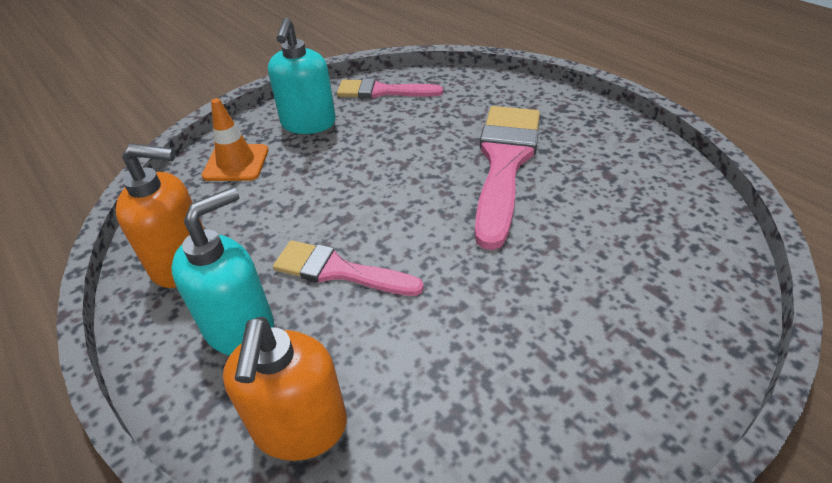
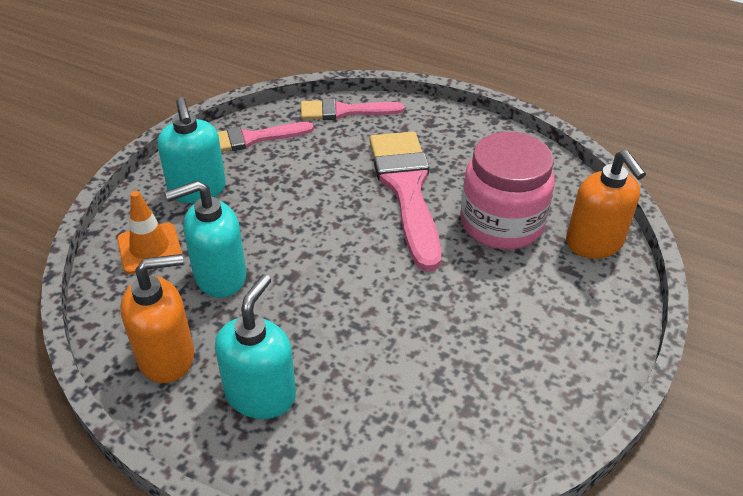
camera: 25 degrees left, 0 degrees up
(277, 202) = (219, 276): none -> turquoise soap dispenser
(300, 427) = (360, 450): orange soap dispenser -> orange soap dispenser (594, 243)
(339, 271) = (317, 323): pink brush -> pink brush (344, 111)
(594, 219) = (501, 223): none -> pink jar

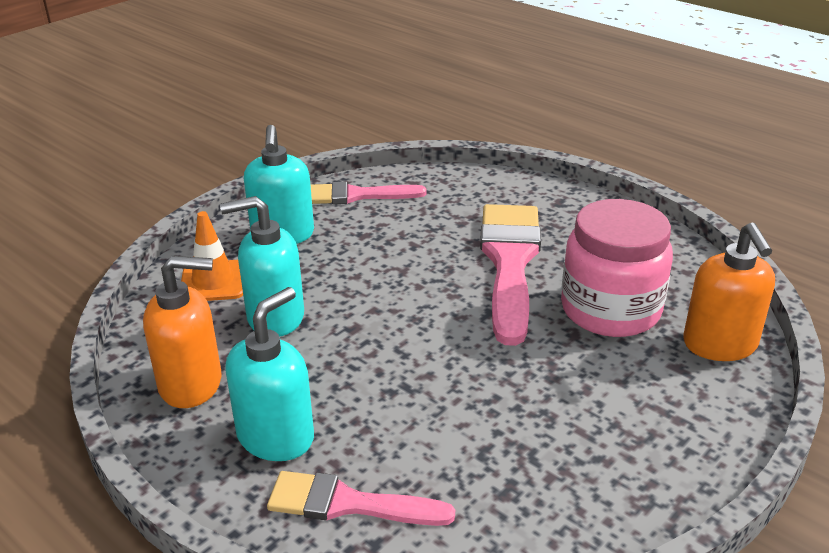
camera: 15 degrees right, 10 degrees down
(344, 111) = (466, 181): pink brush -> pink brush (348, 503)

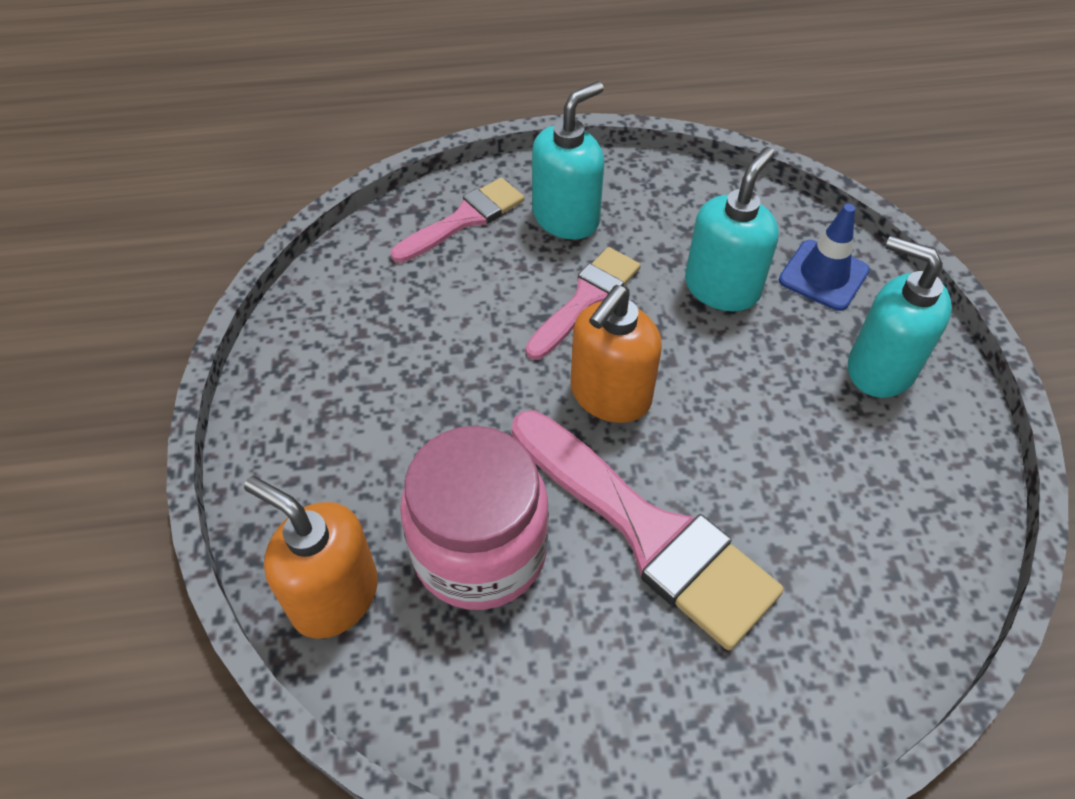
camera: 130 degrees right, 20 degrees up
(191, 384) = (674, 202): orange soap dispenser -> orange soap dispenser (610, 395)
(213, 282) = (823, 275): orange traffic cone -> blue traffic cone
(276, 436) = (566, 218): turquoise soap dispenser -> turquoise soap dispenser turned 120 degrees counterclockwise
(357, 195) = (932, 490): pink brush -> pink brush (586, 299)

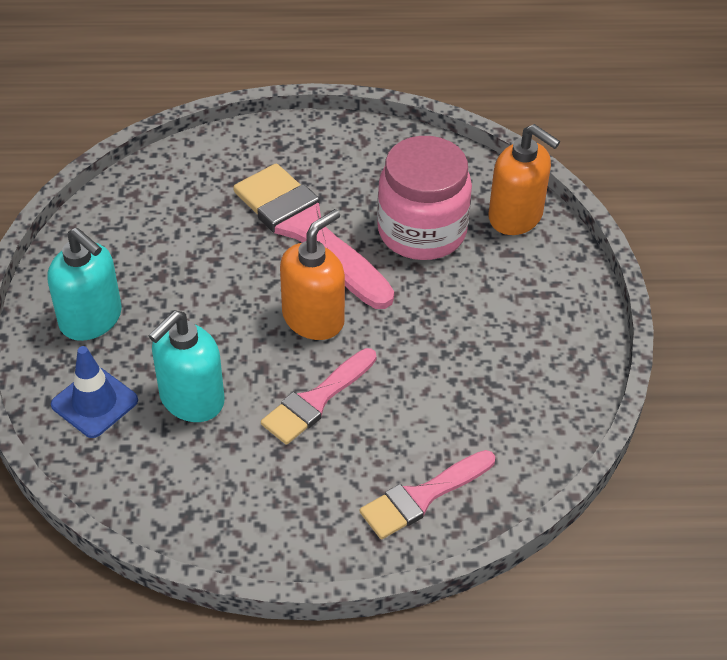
camera: 175 degrees left, 5 degrees down
(566, 218) = (319, 489): turquoise soap dispenser -> none

